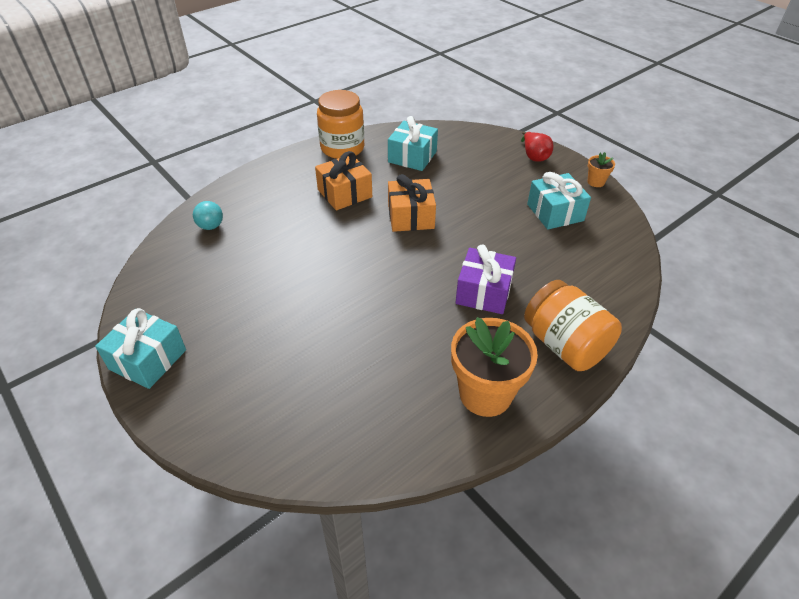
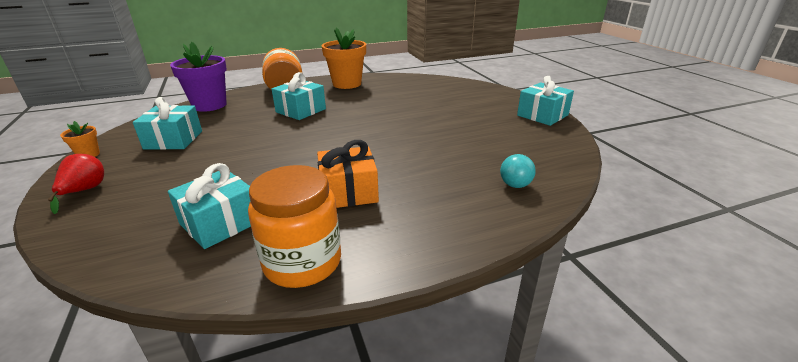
camera: 160 degrees left, 15 degrees down
(410, 216) = (300, 158): orange gift -> none
(484, 292) = (301, 110): purple gift -> turquoise gift
(611, 276) = (209, 105): none -> purple flower pot

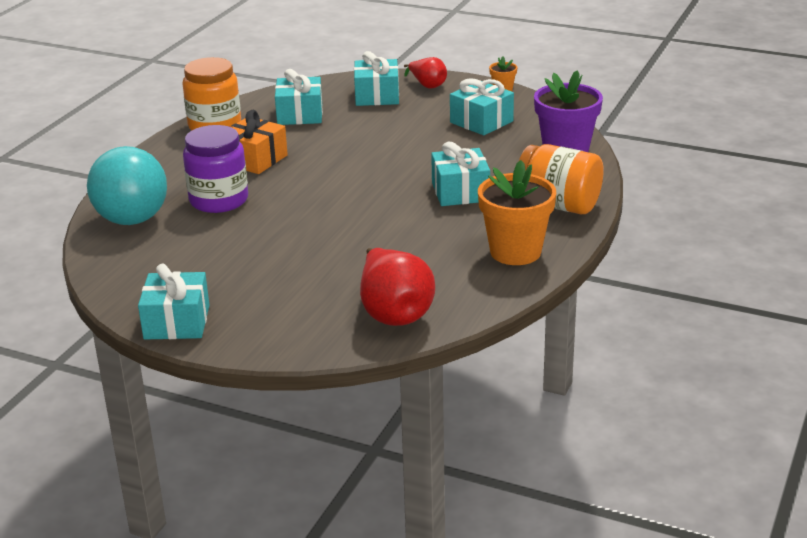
camera: 135 degrees right, 0 degrees up
(133, 204) = (377, 96): none -> turquoise gift
(430, 169) = (219, 200): none -> purple jar
(436, 86) = (394, 312): none -> red pear
(515, 185) = (132, 220): turquoise ball -> turquoise ball, size x2.30

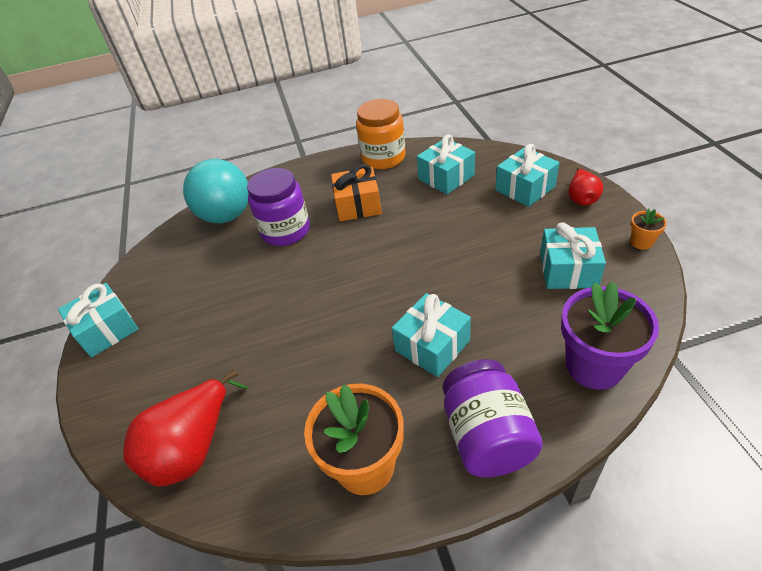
camera: 55 degrees right, 15 degrees up
(558, 205) = (487, 436): orange jar -> purple jar

